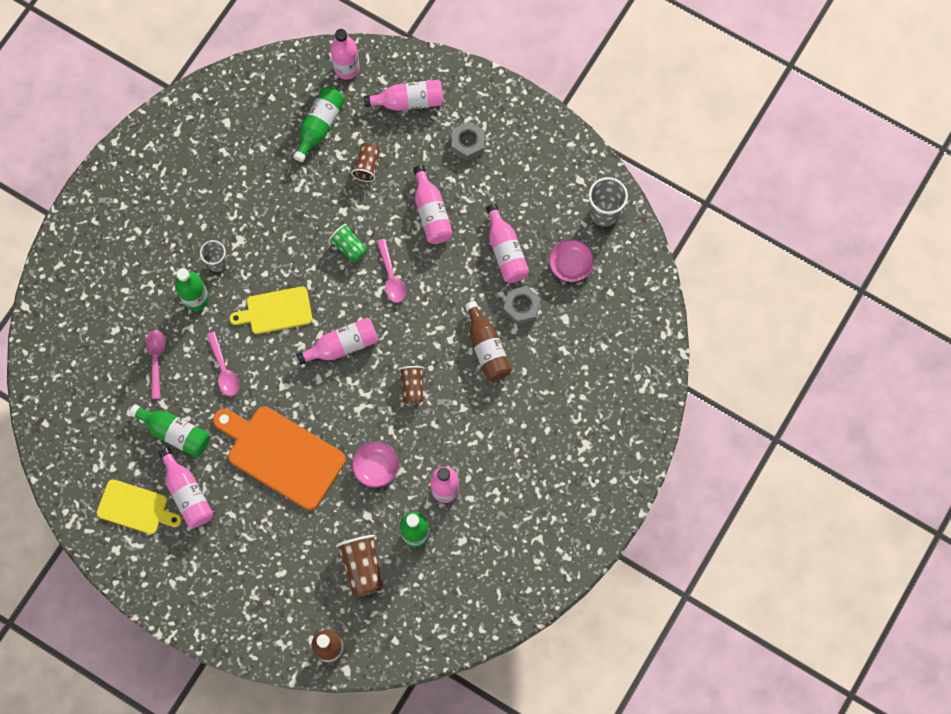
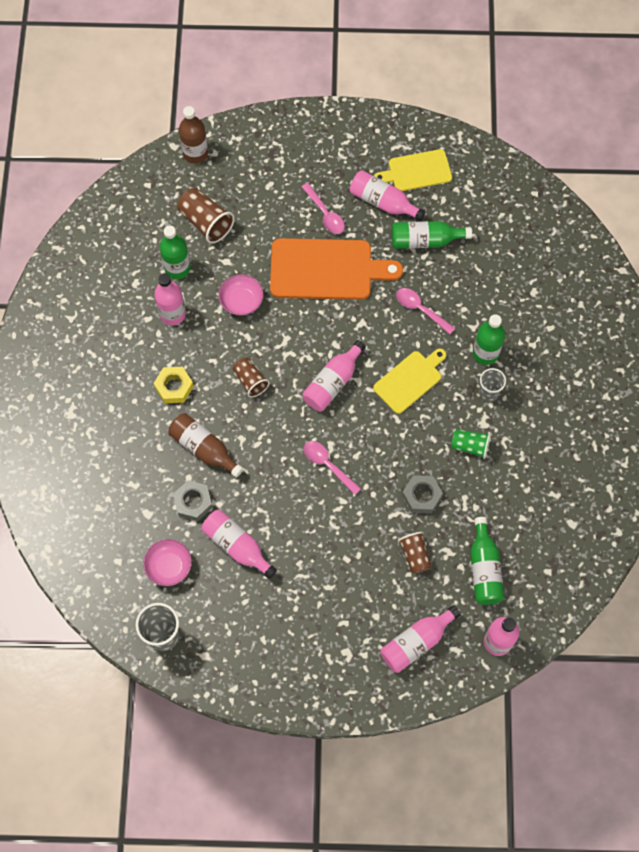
camera: 150 degrees right, 5 degrees down
(156, 359) = (482, 287): pink spoon -> pink spoon (325, 214)
(349, 247) = (382, 470): green cup -> green cup (470, 446)
(431, 212) = (327, 544): pink bottle -> none
(468, 143) = (334, 632): grey nut -> grey nut (421, 496)
(482, 418) = (174, 387): none -> yellow nut

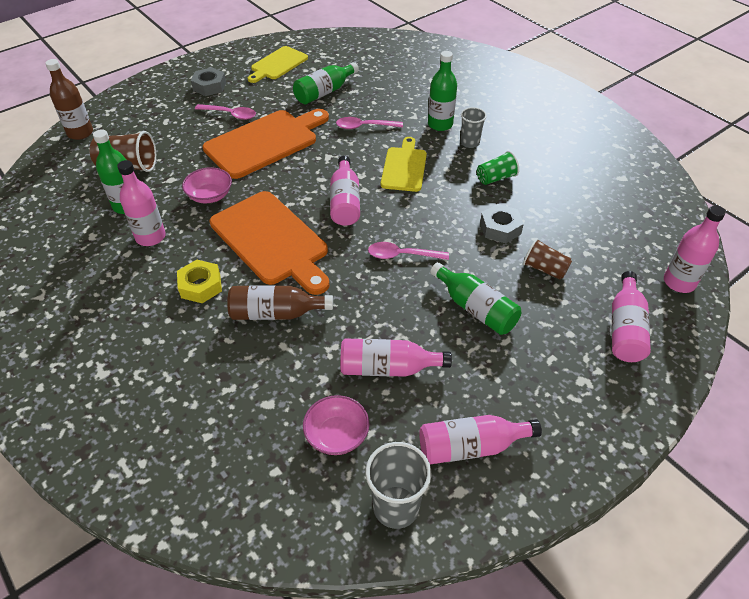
camera: 40 degrees left, 20 degrees down
(193, 502) = (307, 362): grey nut -> grey nut (209, 86)
(250, 381) = (271, 240): brown cup -> orange cutting board
(383, 202) = (270, 89): pink bottle -> pink bottle (471, 446)
(484, 569) = (604, 242): green bottle -> green bottle (475, 308)

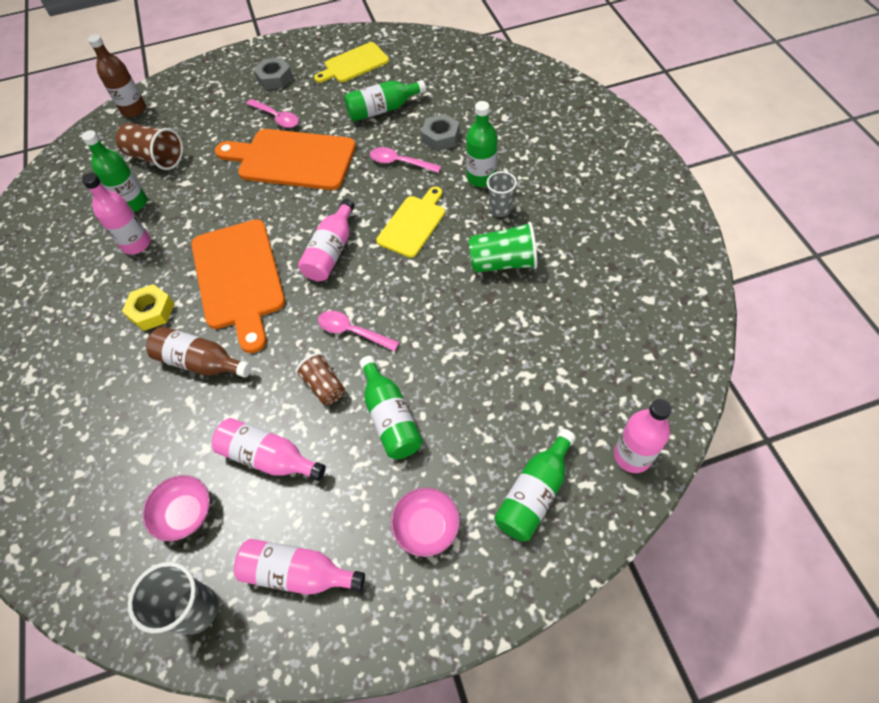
camera: 25 degrees right, 10 degrees up
(210, 195) = (210, 210): pink bowl -> pink bowl (426, 527)
(265, 142) = (292, 159): orange cutting board -> orange cutting board turned 150 degrees counterclockwise
(496, 178) = (503, 262): green cup -> green cup, size x1.52
(500, 228) = (471, 327): grey nut -> grey nut (440, 137)
(544, 269) = (489, 392): brown cup -> brown cup (324, 386)
(625, 328) = (534, 493): pink bottle -> green bottle

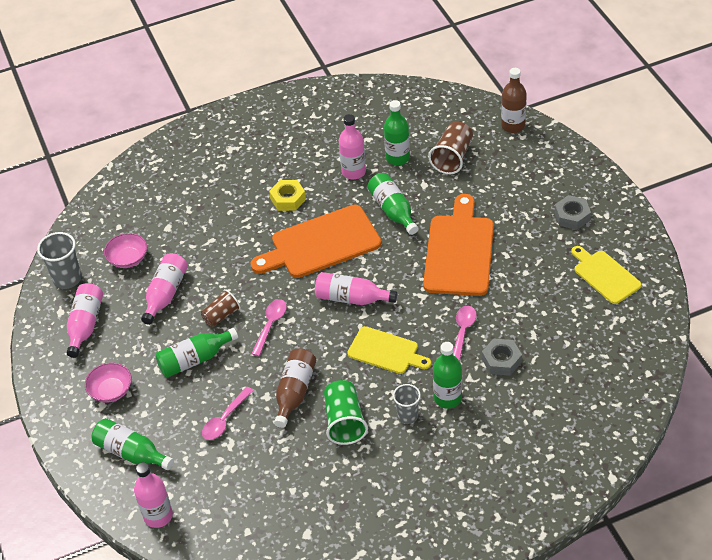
camera: 85 degrees right, 10 degrees down
(201, 362) = (242, 239): brown bottle -> brown bottle (295, 392)
(277, 118) = (514, 229): pink spoon -> pink spoon (225, 419)
(382, 109) = (536, 309): green bottle -> green bottle (393, 210)

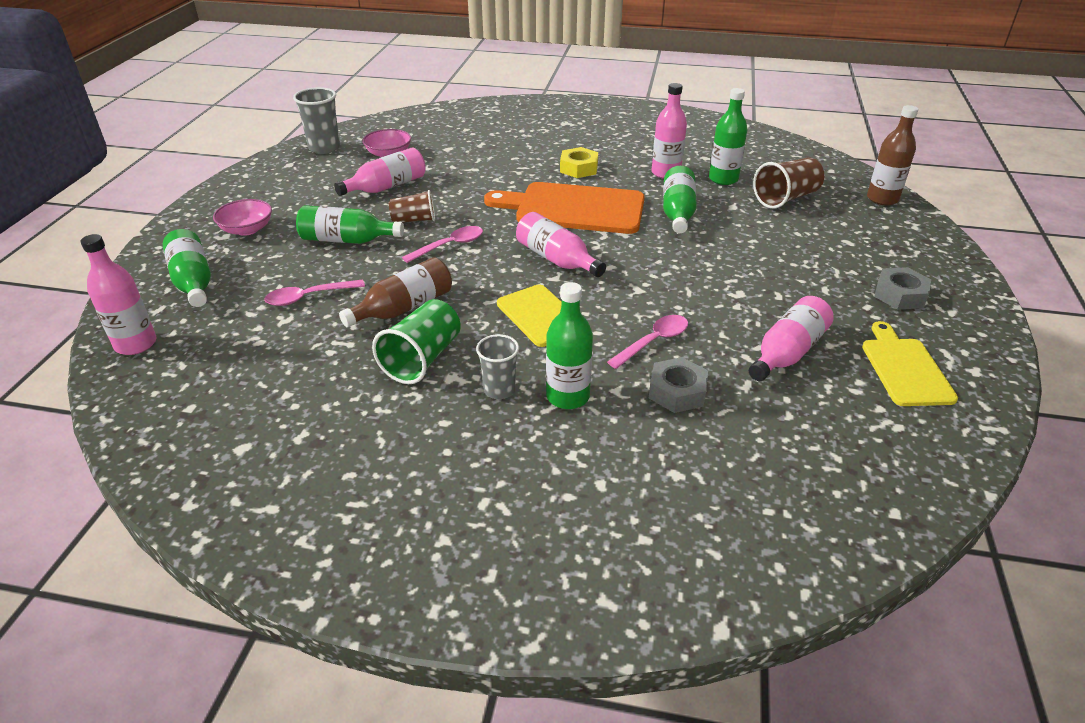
camera: 30 degrees right, 10 degrees down
(85, 325) = (294, 180): pink bottle -> pink bottle (787, 353)
(459, 251) = (721, 270): orange cutting board -> none

